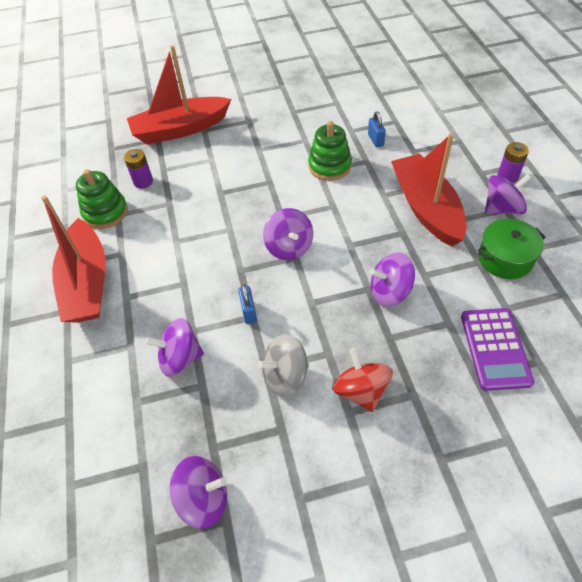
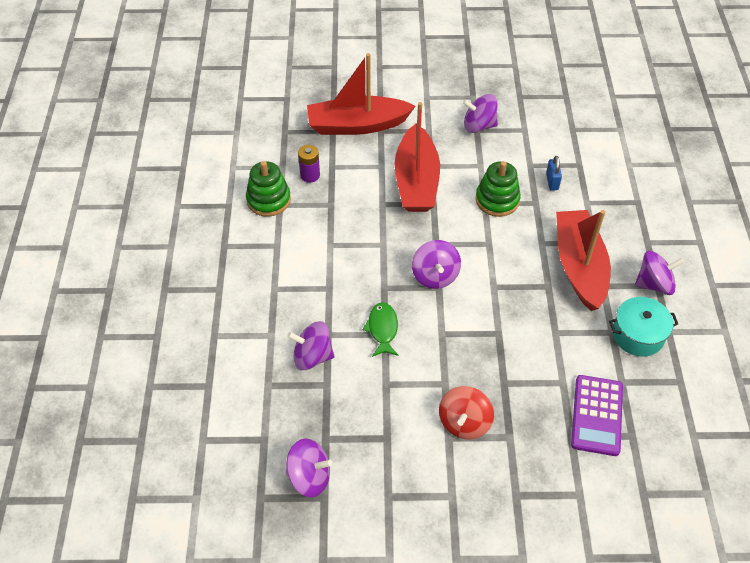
camera: 10 degrees right, 0 degrees up
(87, 283) = (241, 267): red boat -> red boat (416, 181)
(249, 312) = (382, 329): blue padlock -> green fish
(285, 376) = (401, 394): grey spinning top -> none
(361, 390) = (464, 422): red spinning top -> red spinning top turned 150 degrees counterclockwise
(390, 292) = (517, 341): purple spinning top -> purple spinning top (479, 126)
(505, 258) = (638, 335): green pot -> turquoise pot
(507, 176) = (673, 251): purple battery -> none

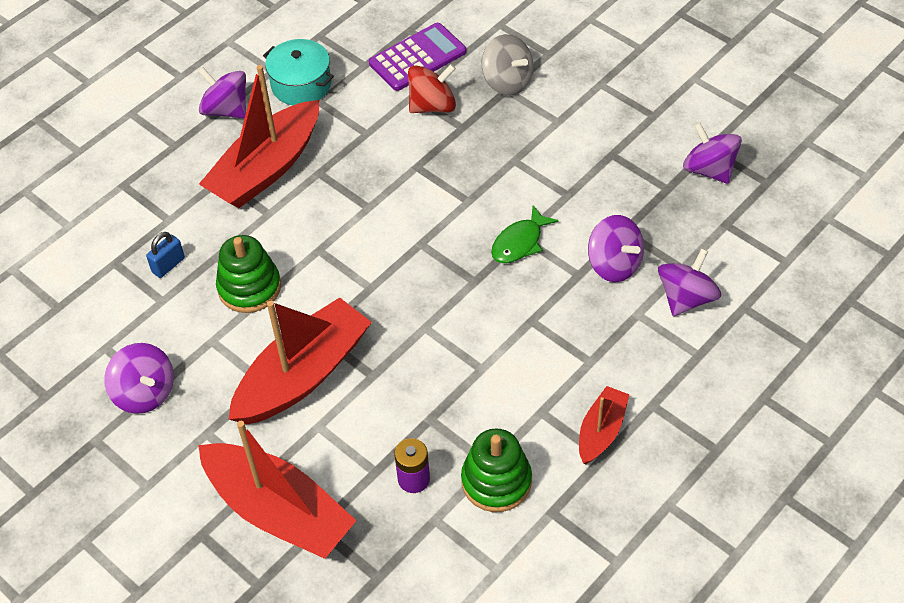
camera: 135 degrees left, 0 degrees up
(236, 257) = (601, 431): none -> red boat
(435, 275) = (410, 256): purple spinning top -> purple spinning top (686, 298)
(464, 422) = (532, 122): red spinning top -> red spinning top (432, 106)
(516, 444) = (507, 82): none -> grey spinning top

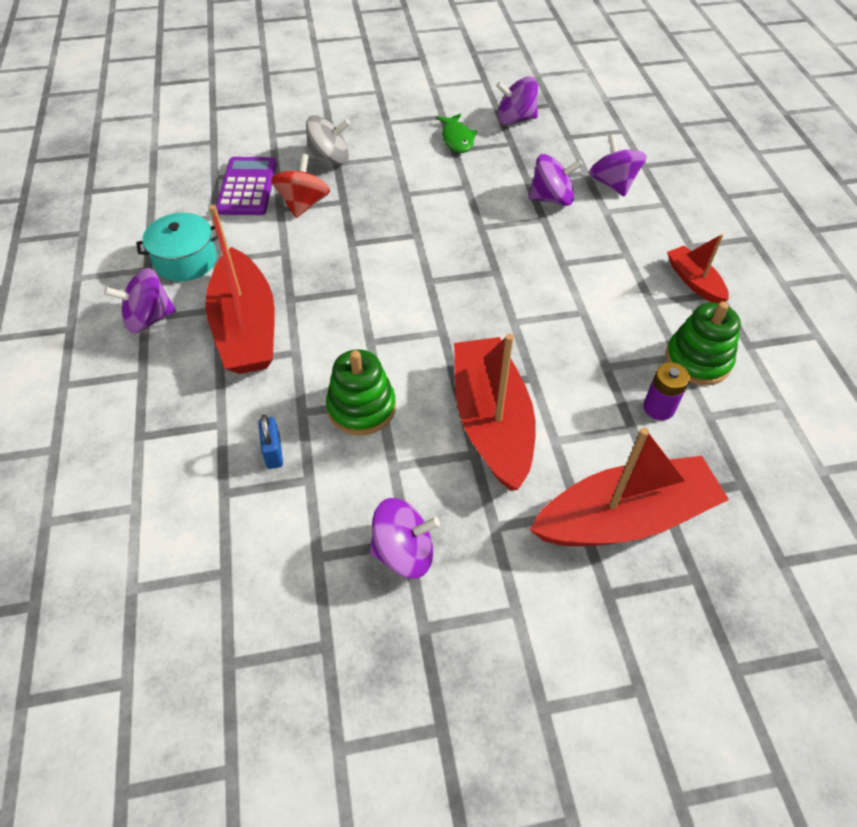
camera: 55 degrees left, 0 degrees up
(519, 242) = (484, 231): green fish -> green fish (457, 139)

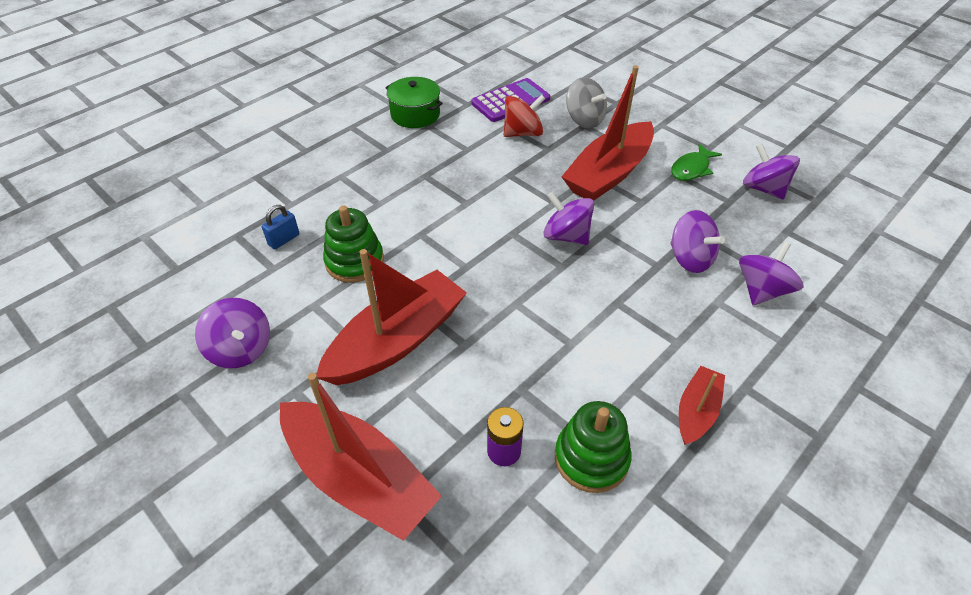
camera: 55 degrees right, 5 degrees down
(149, 319) = (352, 128): purple spinning top -> purple spinning top (566, 236)
(186, 260) = (415, 114): turquoise pot -> green pot
(246, 328) = (380, 170): red boat -> red boat (608, 174)

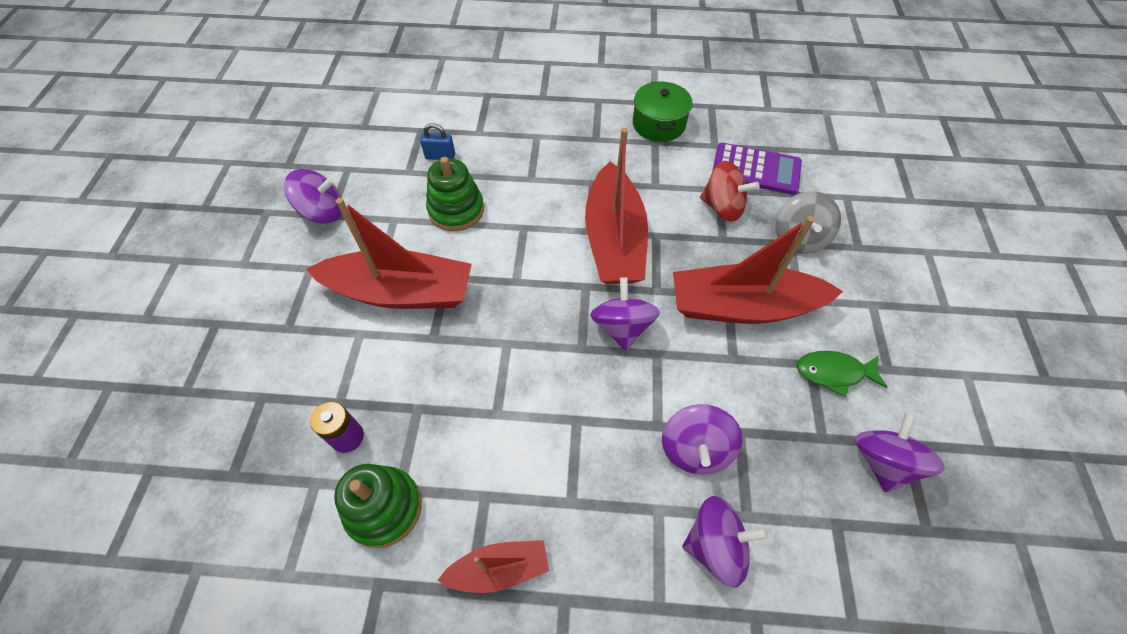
camera: 50 degrees right, 10 degrees up
(241, 349) = (323, 212): purple spinning top -> purple spinning top turned 105 degrees counterclockwise
(359, 478) = (262, 360): red boat -> red boat (614, 240)

